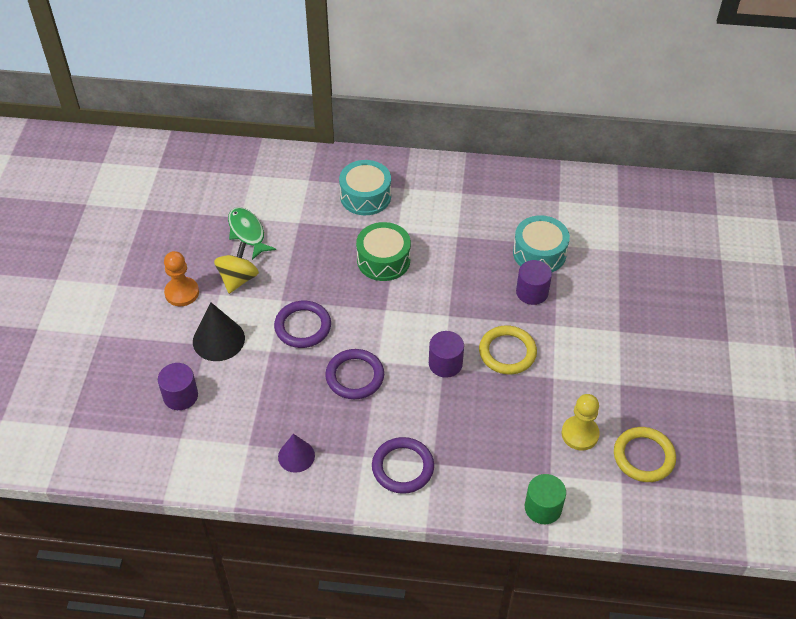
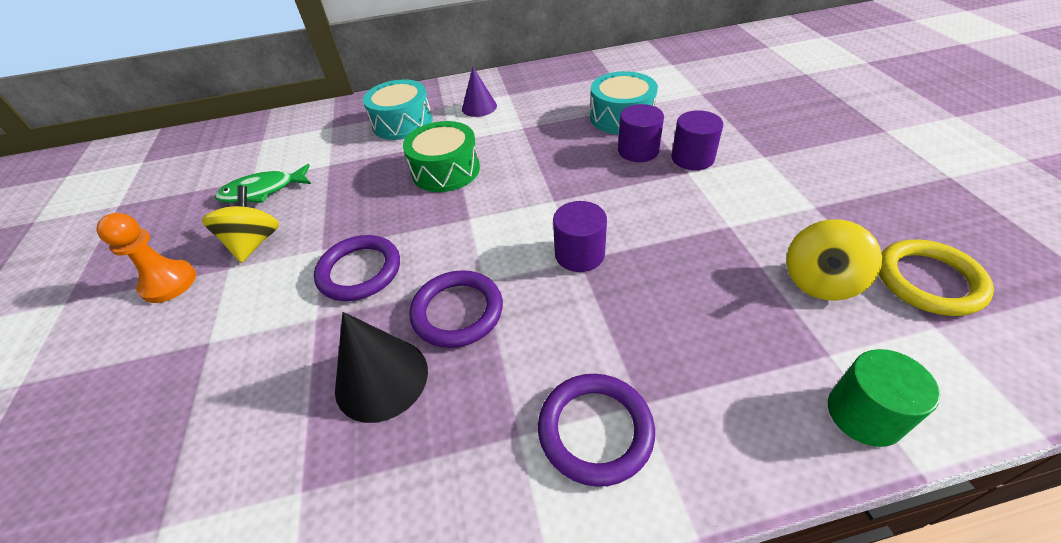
camera: 15 degrees left, 5 degrees down
(180, 396) = (162, 442): purple cylinder -> purple cylinder (692, 158)
(218, 339) = (230, 328): black cone -> black cone (381, 379)
(247, 232) = (263, 191): green fish -> green fish turned 60 degrees counterclockwise
(296, 456) = (397, 481): purple cone -> purple cone (479, 107)
(507, 352) = (651, 216): yellow ring -> none
(580, 434) = (820, 281): yellow pawn -> yellow spinning top

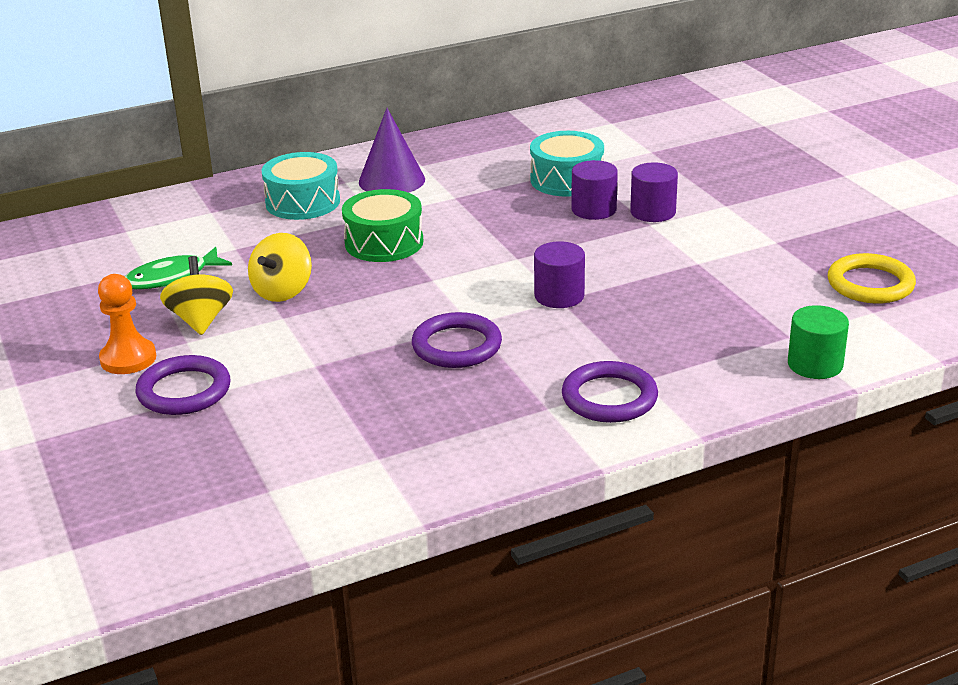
camera: 15 degrees left, 15 degrees down
(360, 271) = (338, 329): purple ring -> purple ring (184, 391)
(381, 379) = (408, 393): black cone -> none
(479, 107) = (391, 180): purple cone -> purple cone, size x1.53
(820, 281) = (781, 293): yellow spinning top -> yellow spinning top (282, 291)

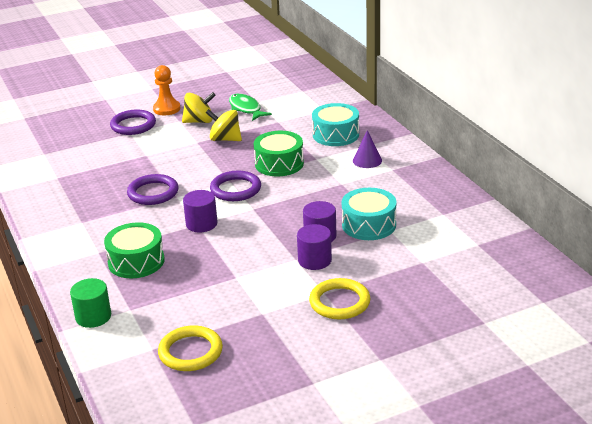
camera: 90 degrees right, 0 degrees up
(391, 180) = (367, 160): purple cone -> purple cone, size x0.66
(609, 398) = (84, 241): purple ring -> purple ring (235, 189)
(667, 342) = (136, 261): none -> green drum
(743, 196) = (339, 302): none -> yellow ring

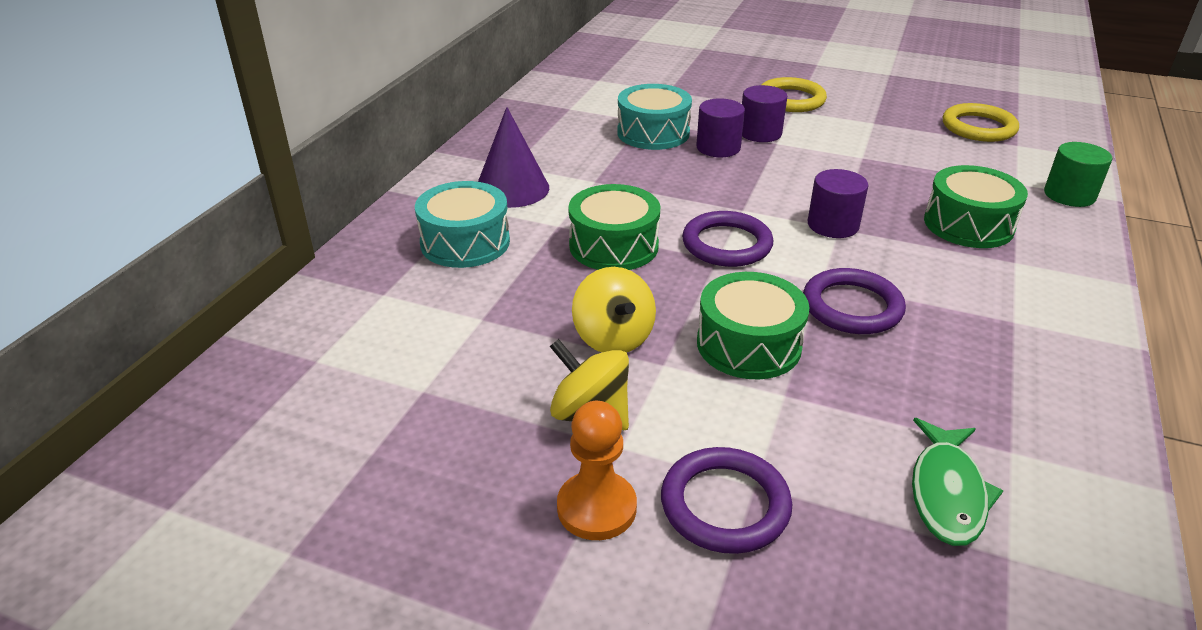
camera: 135 degrees left, 5 degrees up
(176, 161) = (748, 344): none -> green drum
(246, 109) = (471, 385): green fish -> green fish (947, 493)
(367, 160) = (512, 188): purple cone -> purple cone, size x1.53

